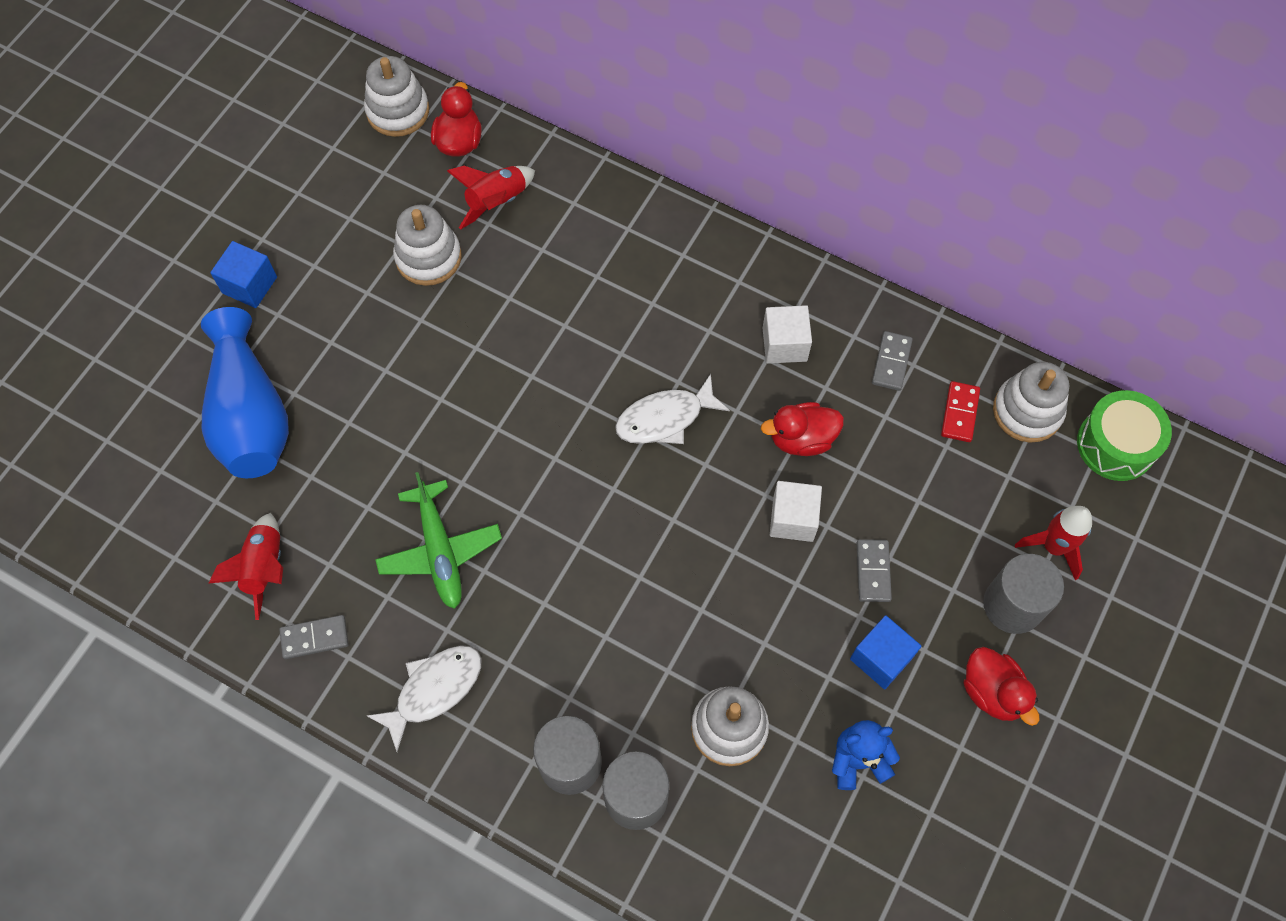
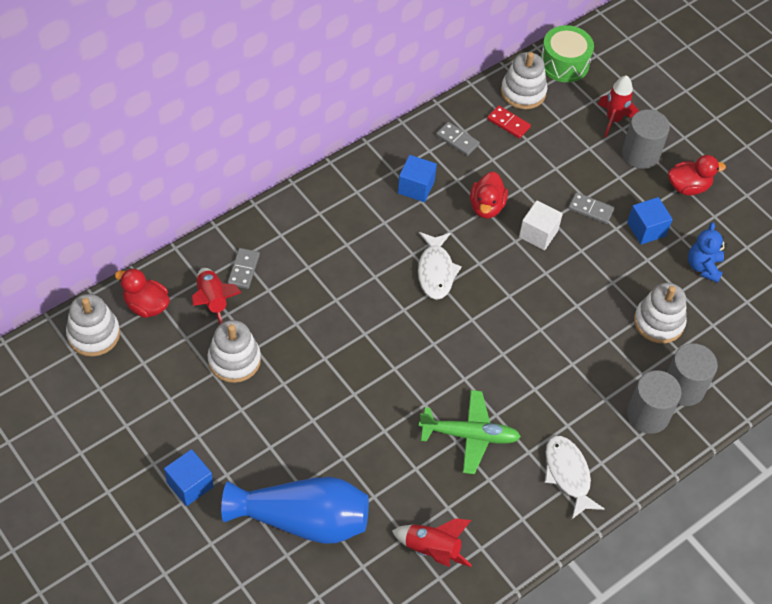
camera: 70 degrees left, 10 degrees down
(314, 638) = (499, 535): grey domino -> grey domino (243, 269)
(784, 344) = (416, 187): white cube -> blue cube

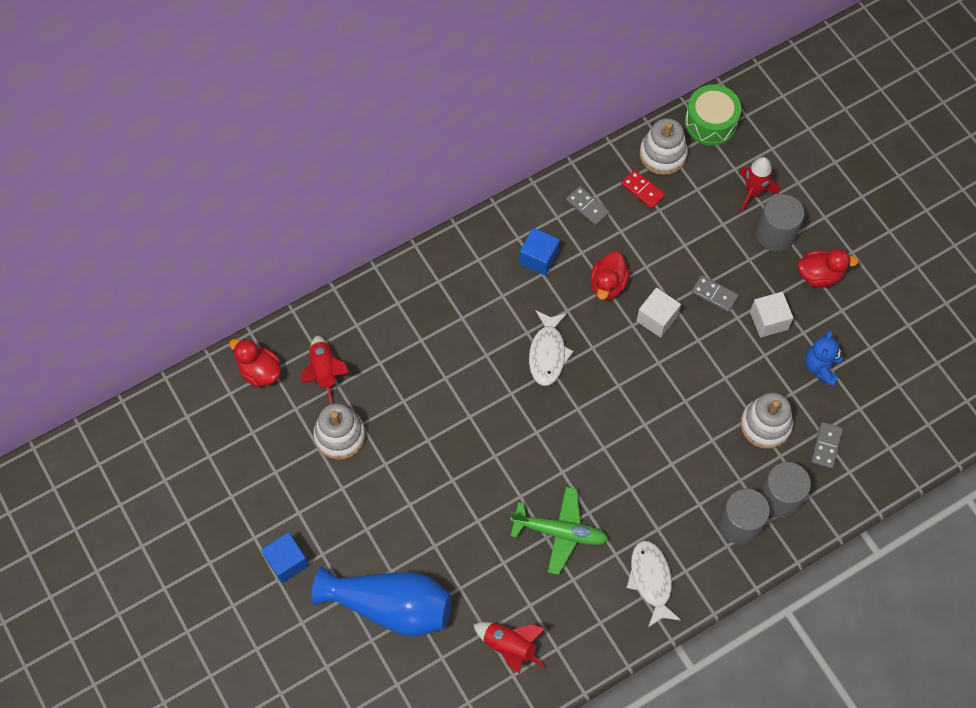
camera: 10 degrees right, 10 degrees up
(94, 334) = (207, 398): white stacking toy -> none
(243, 269) = (357, 339): grey domino -> grey domino (826, 446)
(646, 229) = (768, 320): blue cube -> white cube

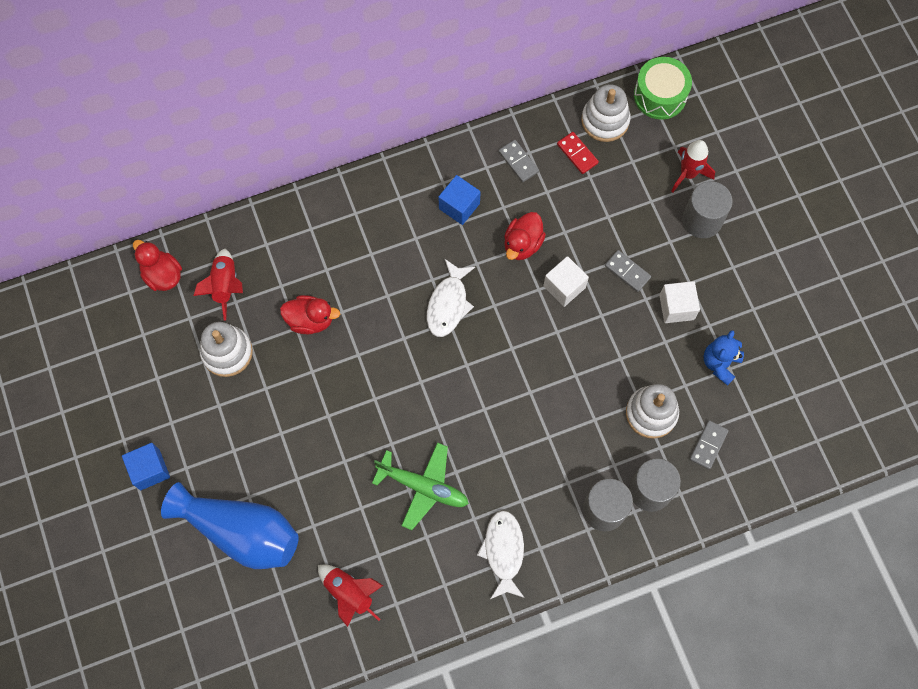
camera: 10 degrees right, 5 degrees up
(819, 275) = (738, 269): red duck -> red duck (310, 320)

